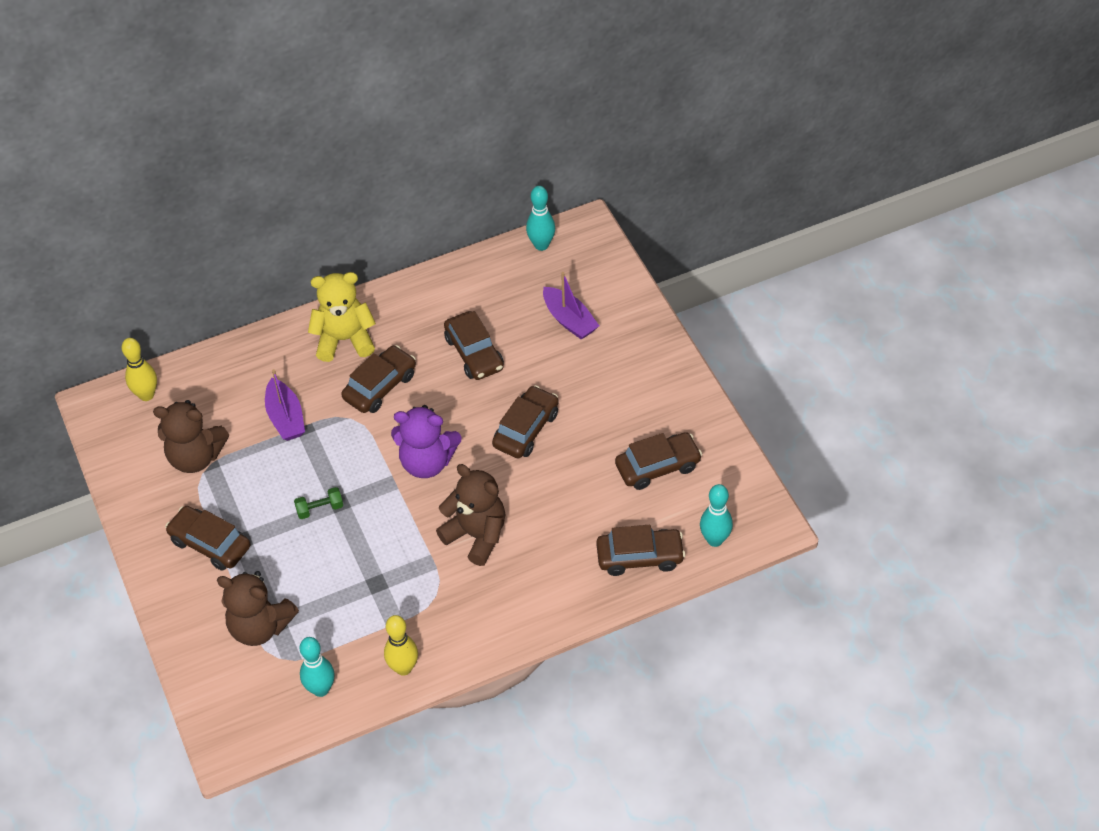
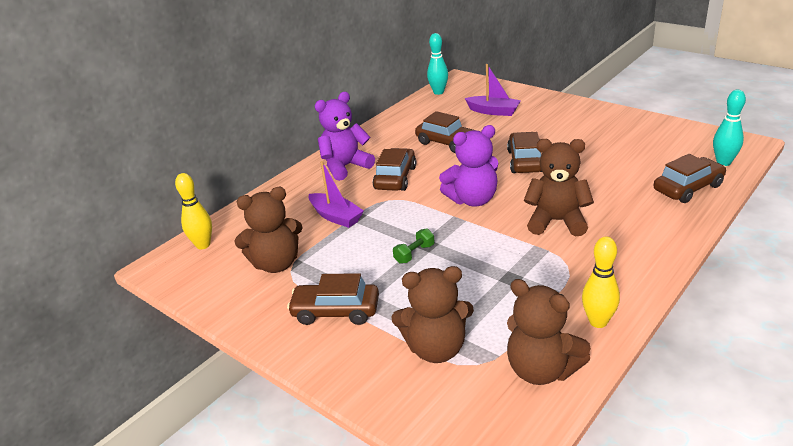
camera: 25 degrees left, 20 degrees down
(321, 689) = (541, 370): turquoise bowling pin -> brown teddy bear
(344, 340) = (345, 167): yellow teddy bear -> purple teddy bear
(658, 466) = (636, 146): brown car -> none

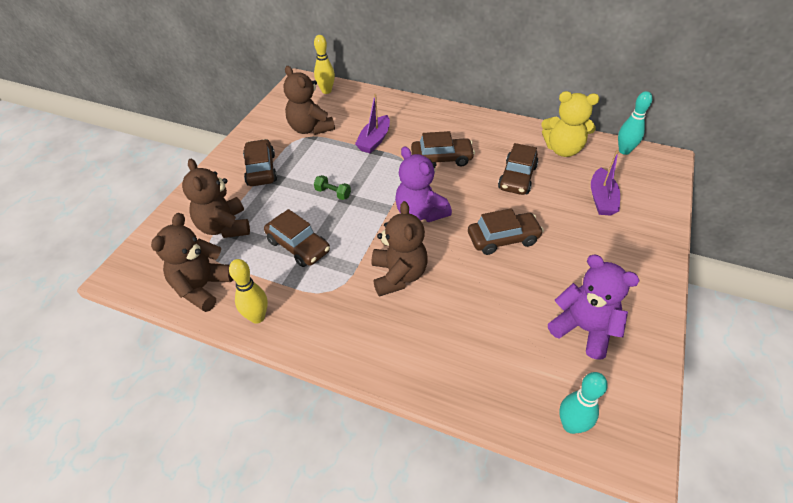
camera: 70 degrees right, 15 degrees up
(345, 167) = (450, 126): purple teddy bear -> purple teddy bear (583, 329)
(420, 116) = (563, 149): none -> yellow teddy bear
(688, 188) = (494, 385): brown car -> brown car (298, 246)

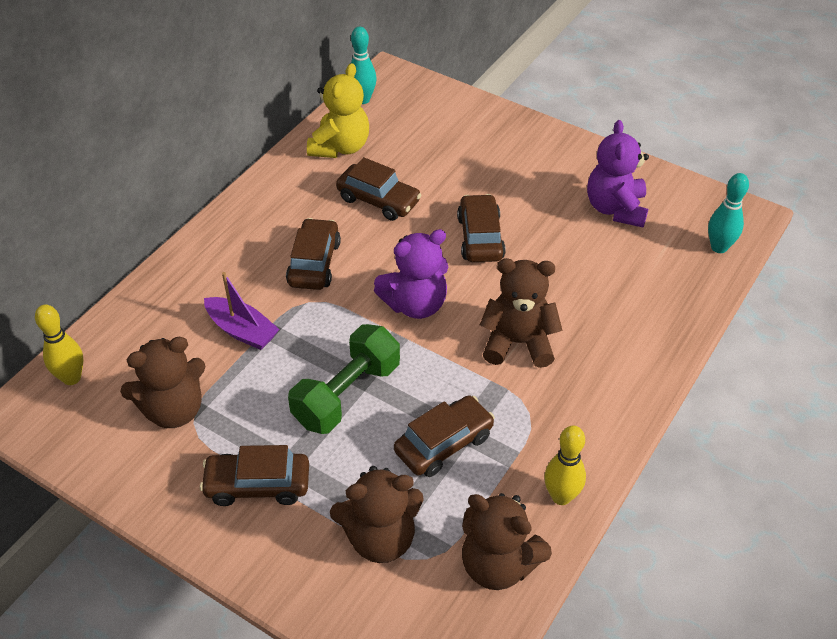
camera: 80 degrees left, 0 degrees up
(333, 193) = (346, 394): green dumbbell -> green dumbbell, size x2.21
(583, 329) = (615, 209): purple teddy bear -> purple teddy bear turned 45 degrees counterclockwise
(601, 199) = (438, 142): purple boat -> none

